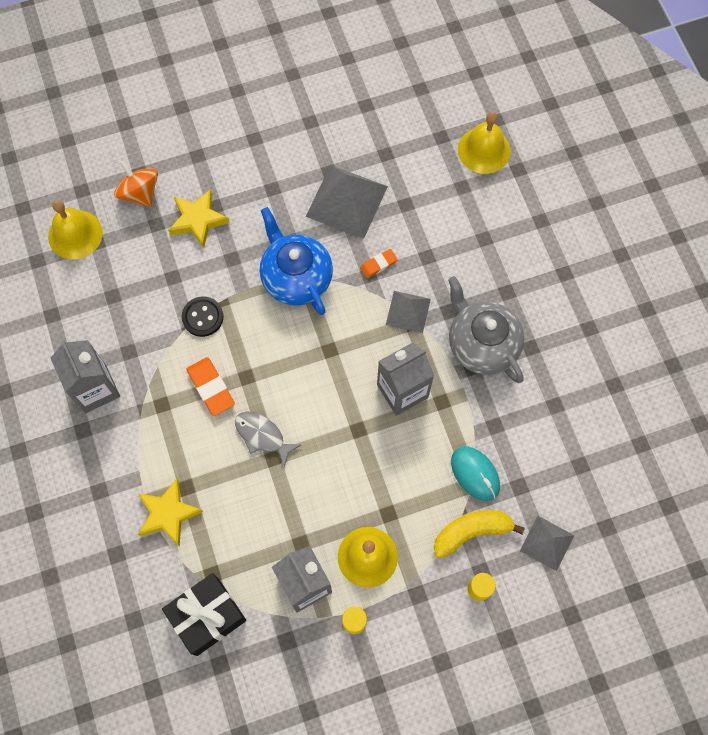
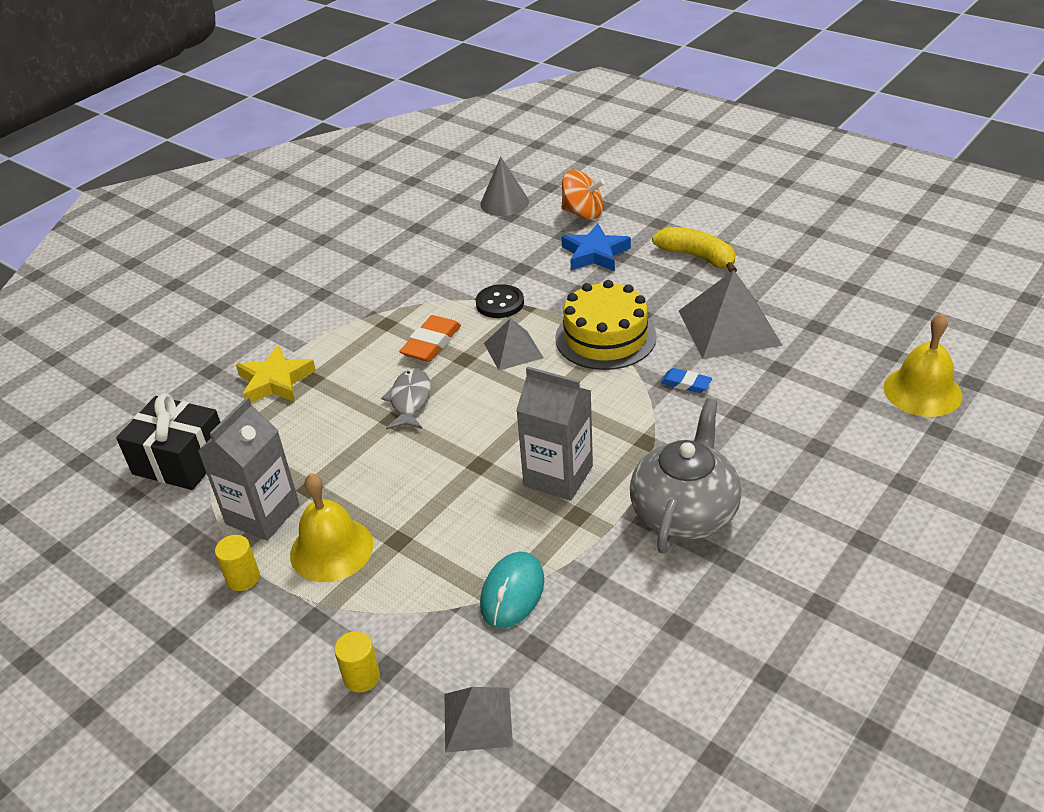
camera: 60 degrees right, 30 degrees down
(75, 234) = (504, 203): yellow bell -> grey cone
(95, 389) = (368, 281): grey carton -> none
(140, 193) = (583, 213): orange spinning top -> orange spinning top turned 90 degrees clockwise
(198, 220) = (595, 254): yellow star -> blue star
(296, 277) = (605, 337): blue teapot -> yellow cake
(378, 264) = (686, 383): orange eraser -> blue eraser
(408, 311) = (657, 432): grey pyramid -> grey pyramid (513, 350)
(471, 532) = (433, 629): yellow banana -> yellow banana (697, 257)

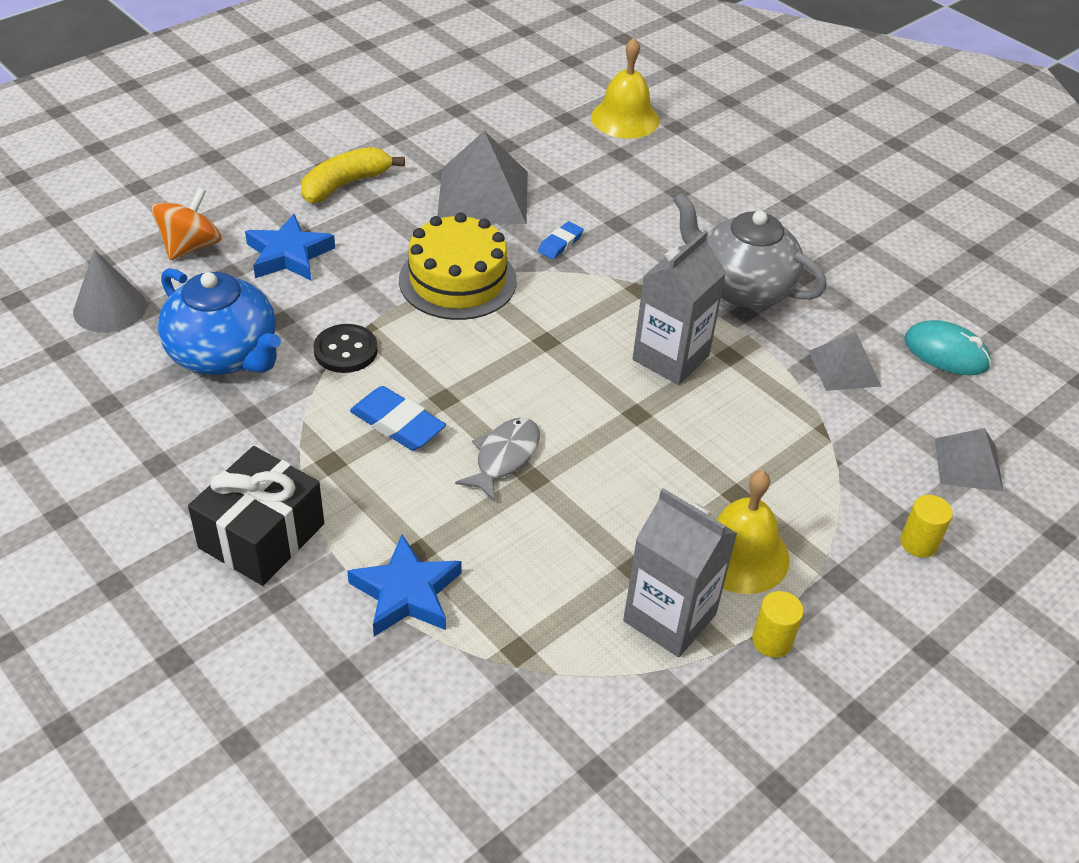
camera: 85 degrees left, 5 degrees up
(180, 460) = (540, 710): black gift -> black gift (262, 536)
(275, 381) = (406, 593): yellow star -> blue star
(410, 400) = (504, 457): grey fish -> grey fish turned 105 degrees clockwise
(431, 343) = (397, 423): orange eraser -> blue eraser
(476, 256) = (224, 354): none -> blue teapot
(512, 593) = (824, 417): turquoise mouse -> turquoise mouse (946, 352)
(513, 350) = (447, 355): grey pyramid -> grey pyramid (844, 368)

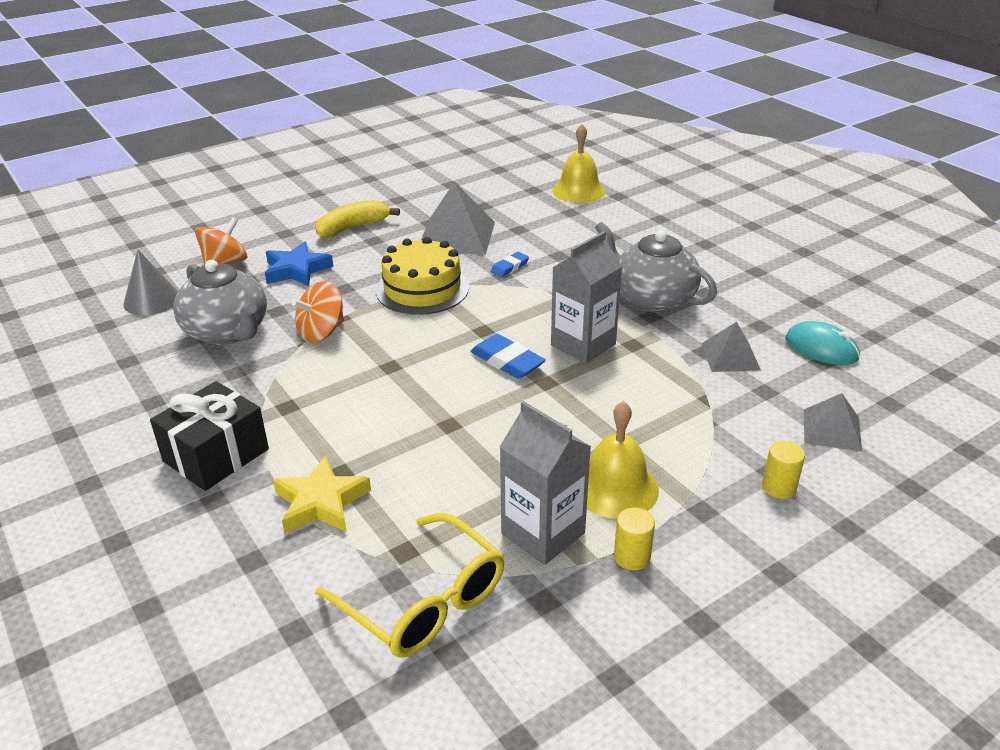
camera: 10 degrees right, 10 degrees down
(224, 354) = (227, 332): blue teapot -> grey teapot
(345, 350) = (321, 332): black button -> orange spinning top
(397, 423) = (348, 382): blue eraser -> blue eraser (507, 361)
(406, 593) = (321, 502): blue star -> yellow star
(504, 457) = (428, 408): grey fish -> none
(552, 710) = (423, 600): none -> yellow glasses

